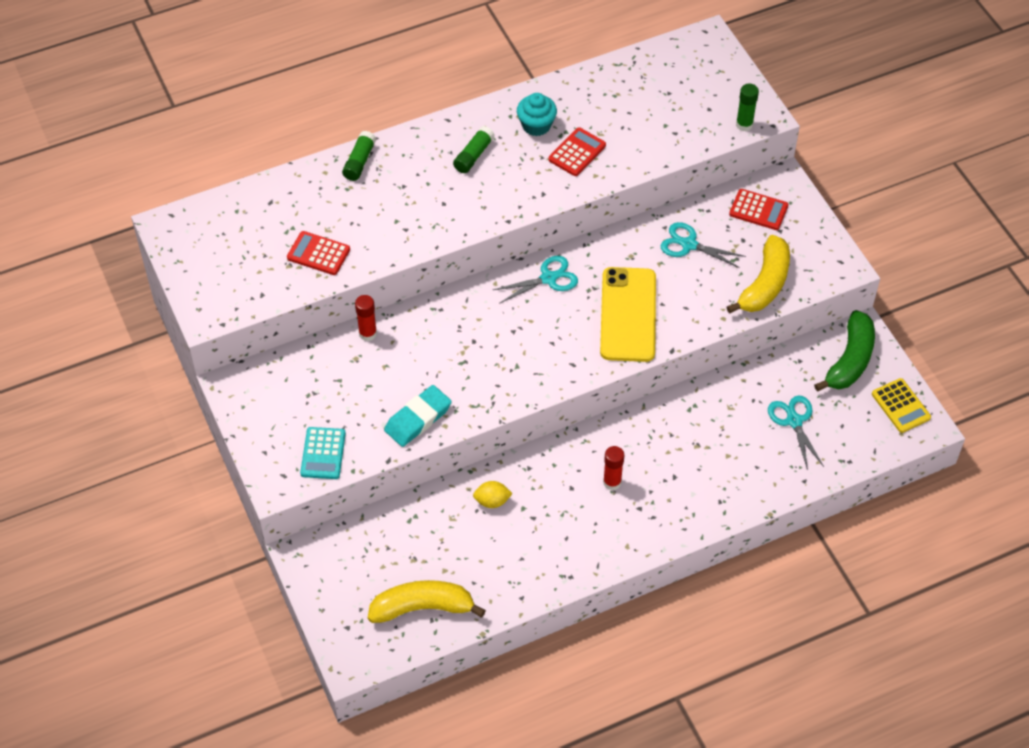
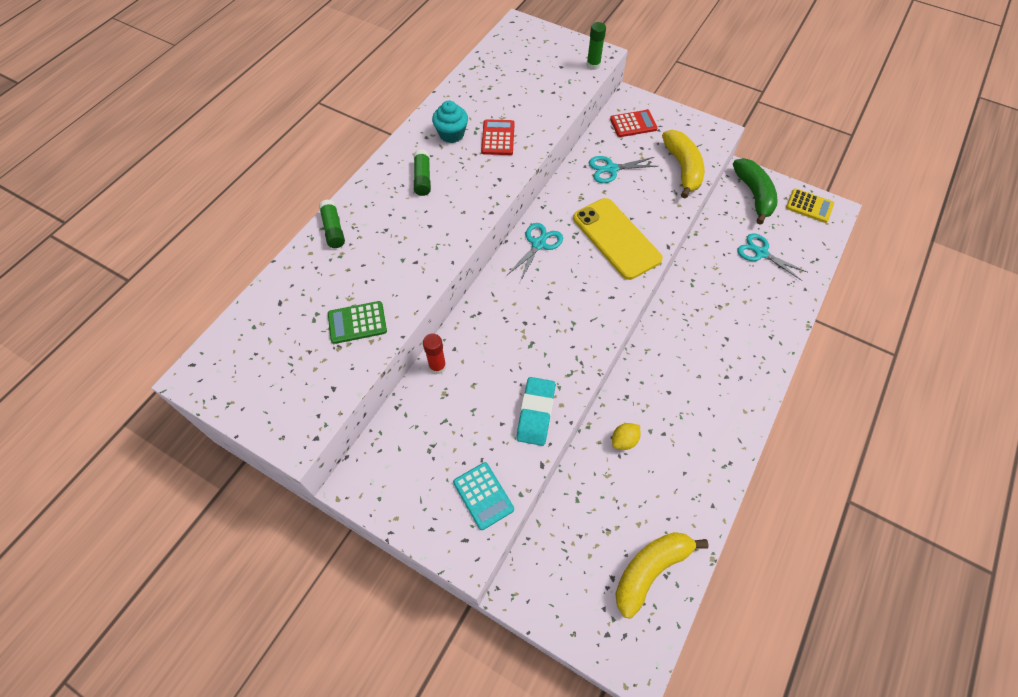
camera: 35 degrees left, 5 degrees up
(318, 254) = (357, 323): red calculator -> green calculator
(612, 482) = (691, 369): red glue stick -> none

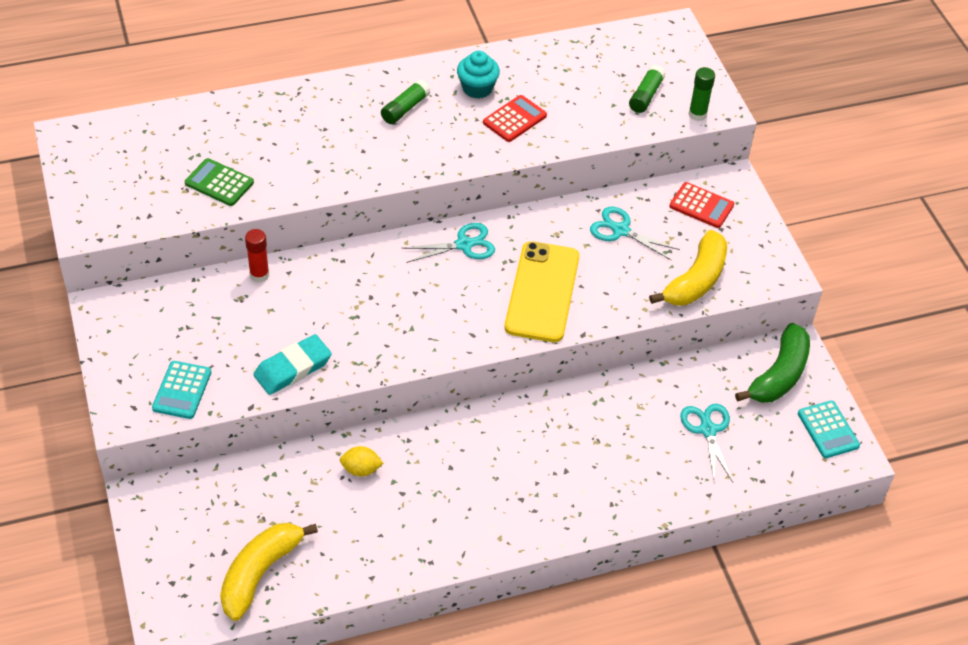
camera: 40 degrees right, 10 degrees down
(333, 229) = (284, 100): green glue stick -> green glue stick (646, 96)
(650, 570) = (260, 573): yellow banana -> yellow banana turned 60 degrees counterclockwise
(809, 206) = (828, 430): yellow calculator -> turquoise calculator

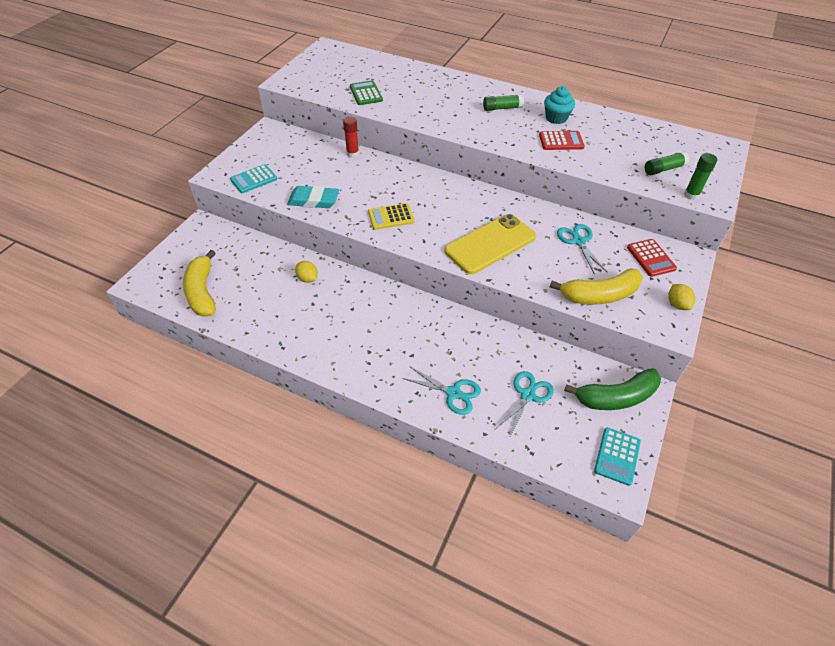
camera: 45 degrees right, 0 degrees up
(260, 573) = (202, 292): yellow banana -> yellow banana turned 90 degrees counterclockwise
(405, 329) = (391, 217): none -> yellow calculator
(464, 245) = (473, 197): turquoise scissors -> turquoise scissors (453, 393)
(766, 243) = (677, 304): none -> yellow lemon

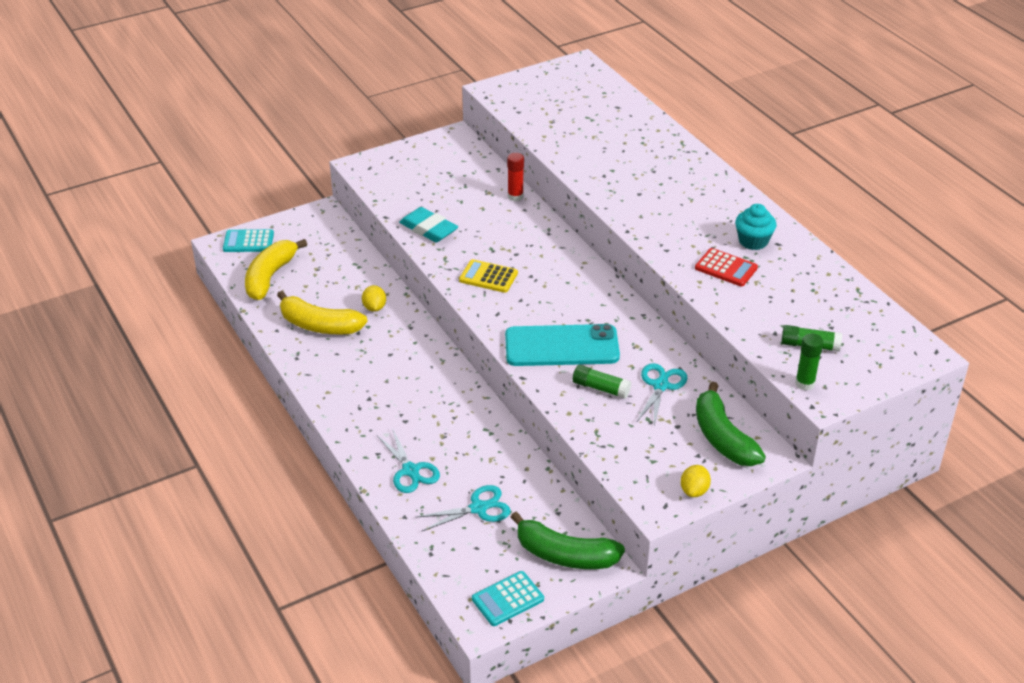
camera: 35 degrees right, 10 degrees down
(253, 179) = (391, 184): turquoise calculator -> turquoise calculator (248, 241)
(366, 93) = (566, 134): green calculator -> none
(490, 244) = (561, 346): yellow phone -> turquoise phone
(502, 108) = (702, 206): green glue stick -> green glue stick (601, 388)
(599, 295) = (619, 443): yellow banana -> yellow banana (319, 325)
(651, 258) = (722, 437): red calculator -> green banana

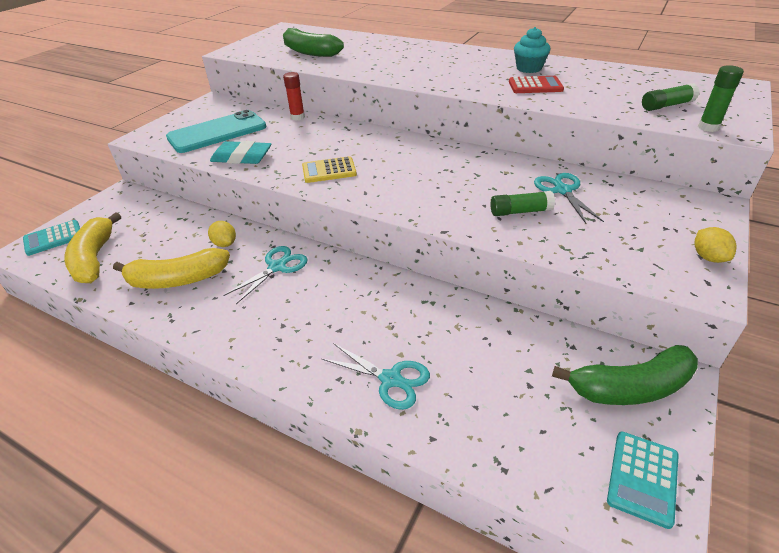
camera: 30 degrees left, 0 degrees up
(478, 508) = (498, 383): turquoise scissors -> turquoise scissors (277, 267)
(561, 346) = (448, 195): turquoise phone -> turquoise phone (217, 132)
(722, 437) = (661, 206): green banana -> green banana (309, 52)

